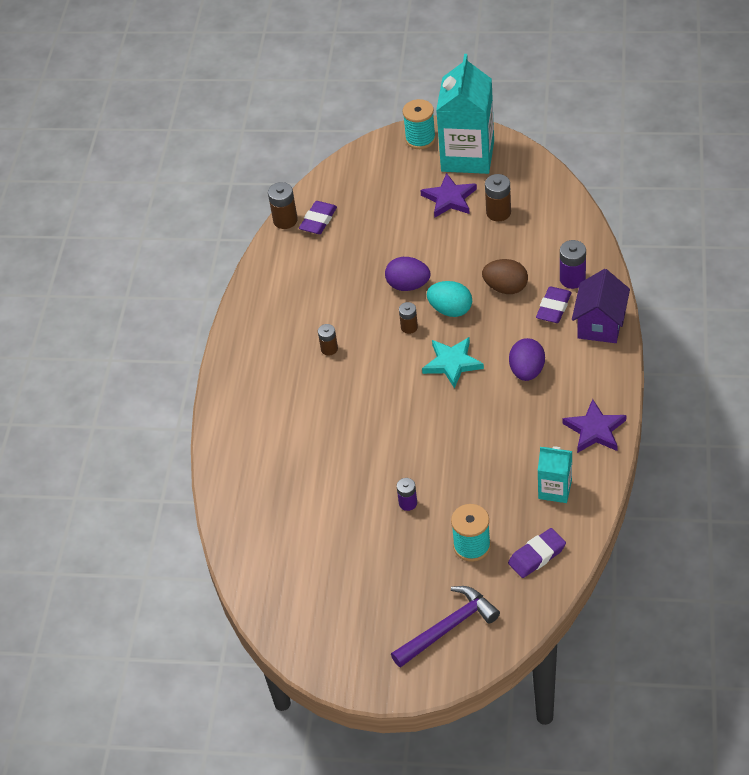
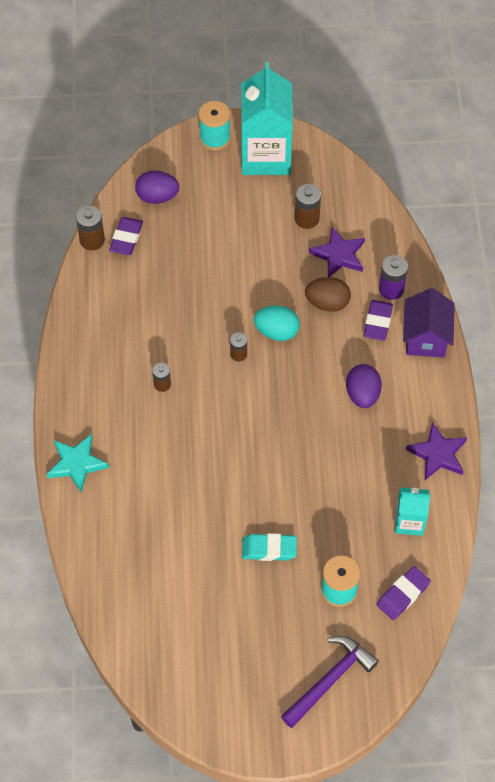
camera: 15 degrees left, 10 degrees up
(408, 285) = (230, 307): purple egg -> purple egg (157, 197)
(408, 503) = (269, 549): purple battery -> turquoise eraser
(449, 198) = (255, 205): purple star -> purple star (339, 255)
(452, 363) = (288, 391): turquoise star -> turquoise star (77, 464)

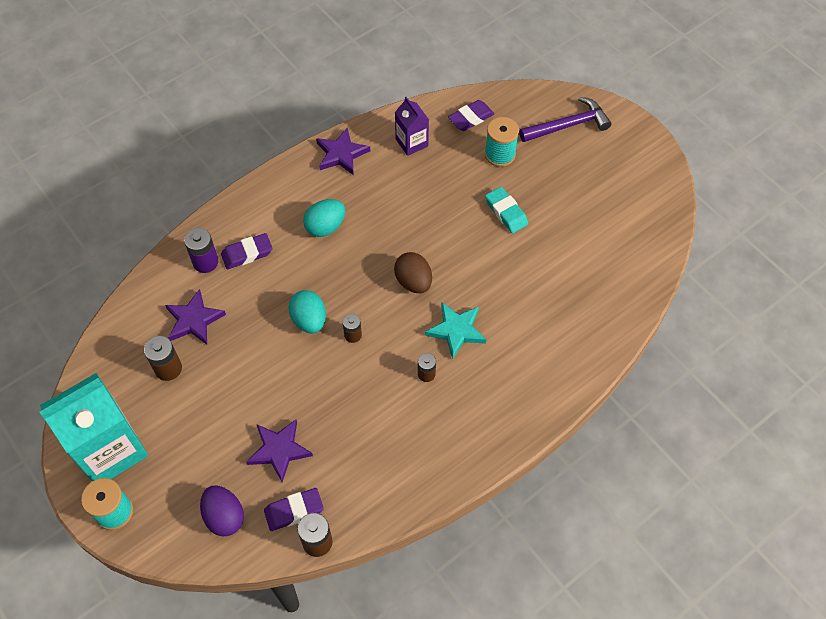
camera: 125 degrees left, 0 degrees up
(77, 464) = (550, 388): turquoise star -> turquoise star (456, 330)
(180, 253) = (279, 450): none -> purple star
(327, 303) = (253, 300): brown egg -> brown egg (413, 282)
(329, 680) = (567, 125): purple hammer -> purple hammer turned 150 degrees clockwise
(362, 394) = (325, 227): purple egg -> turquoise egg
(403, 595) = (471, 118): purple eraser -> purple eraser turned 45 degrees counterclockwise
(409, 521) = (411, 143): turquoise carton -> purple carton
(425, 338) = (239, 214): purple house -> none

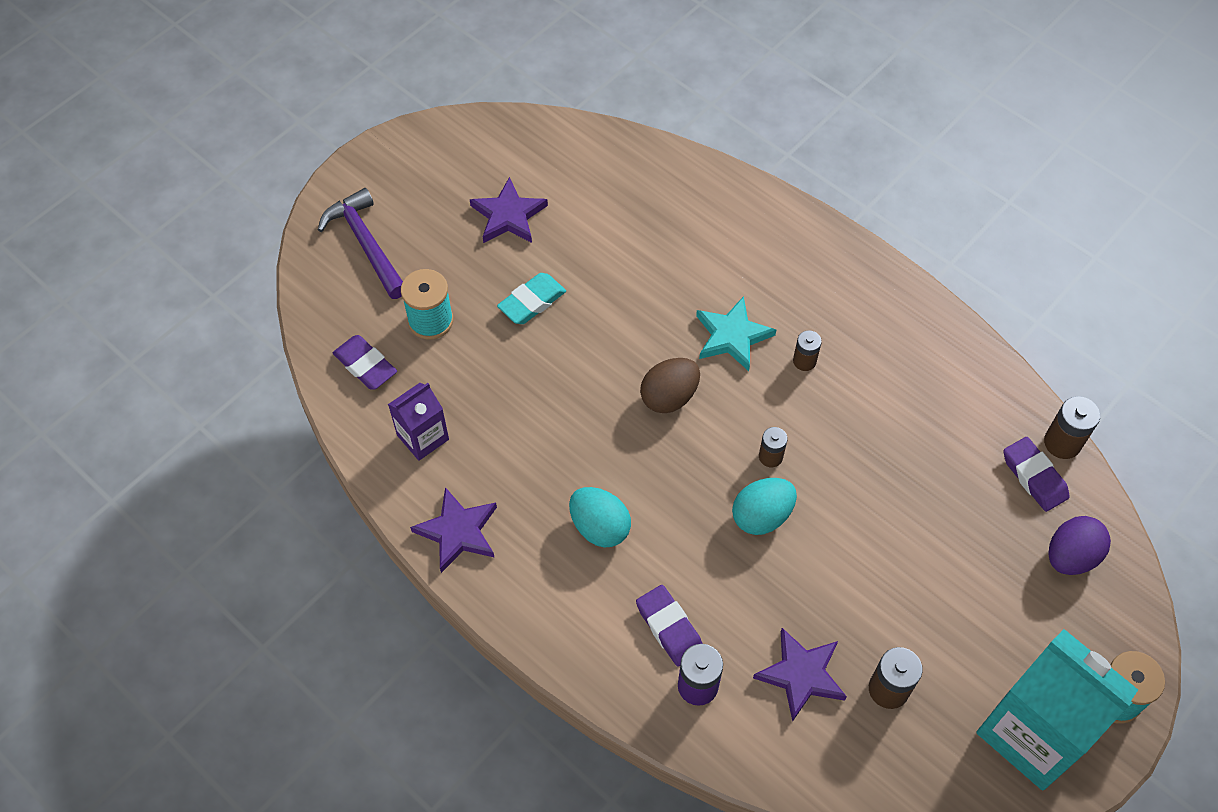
camera: 100 degrees left, 0 degrees up
(279, 450) = (962, 512): purple star -> purple star (508, 216)

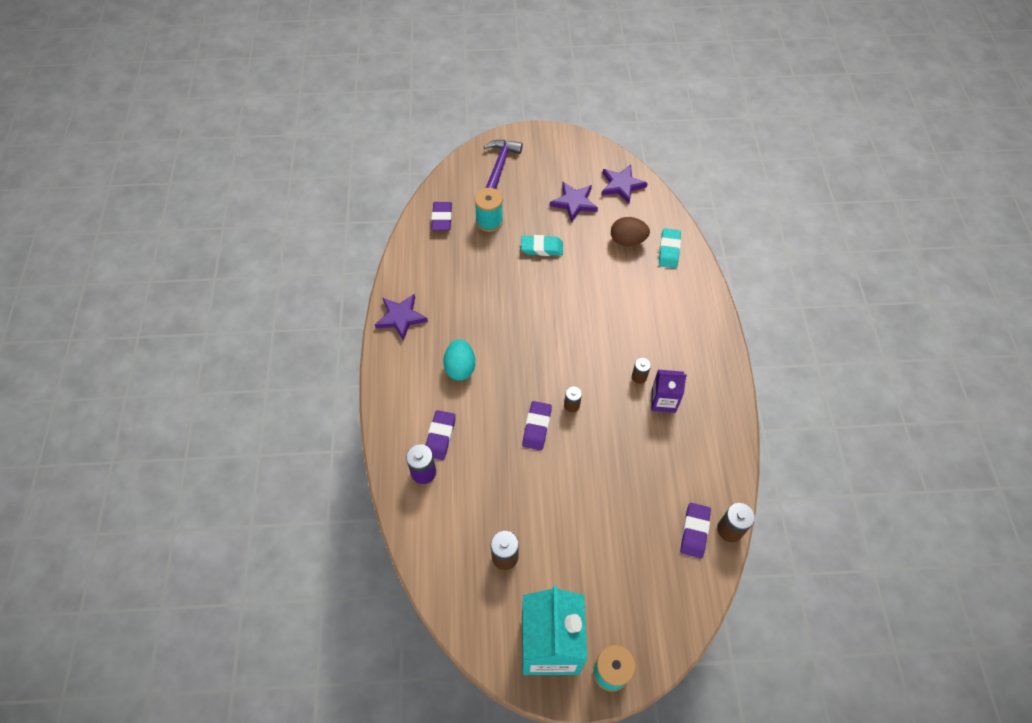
camera: 45 degrees right, 0 degrees up
(423, 437) = (431, 267): purple carton -> purple carton (663, 401)
(669, 397) = (555, 339): brown egg -> brown egg (627, 240)
(678, 188) = (669, 250): none -> turquoise eraser
(732, 336) = (616, 337): turquoise star -> none
(761, 516) = (536, 427): turquoise egg -> purple eraser
(801, 675) = (473, 511): purple star -> purple star (622, 185)
(1070, 556) = (668, 585): purple egg -> none

